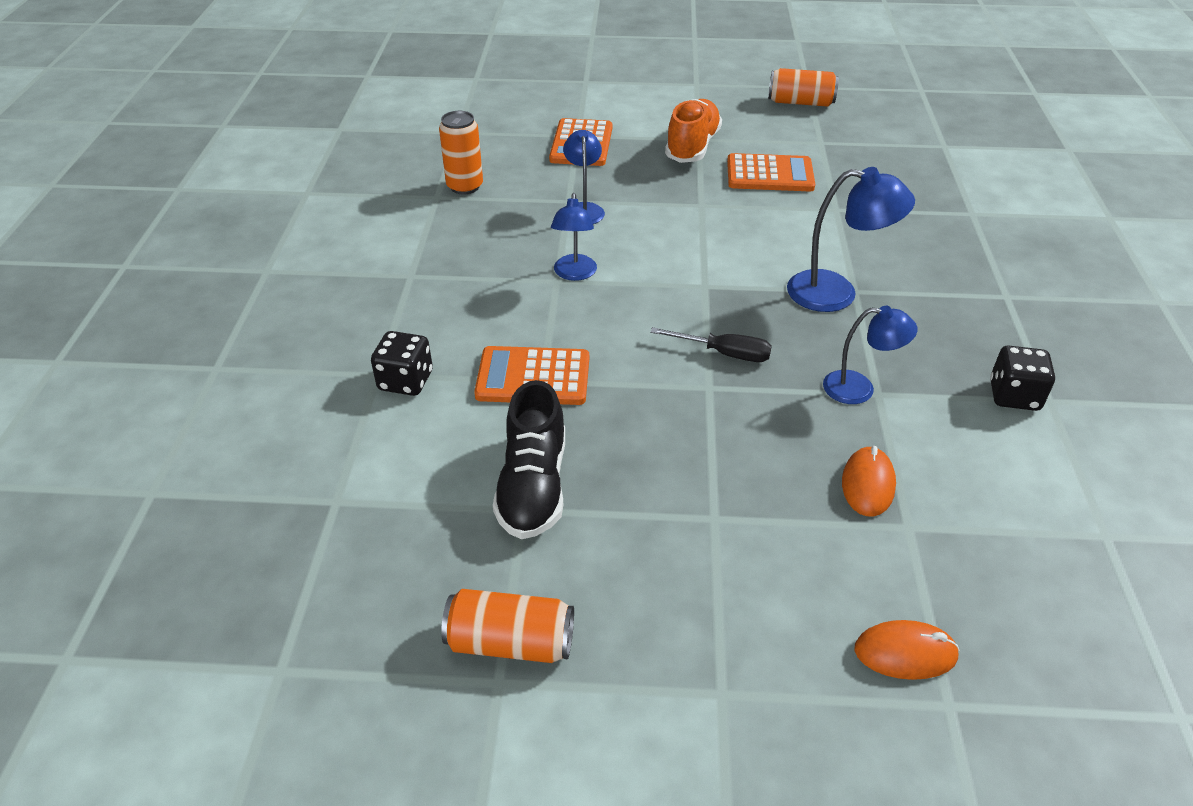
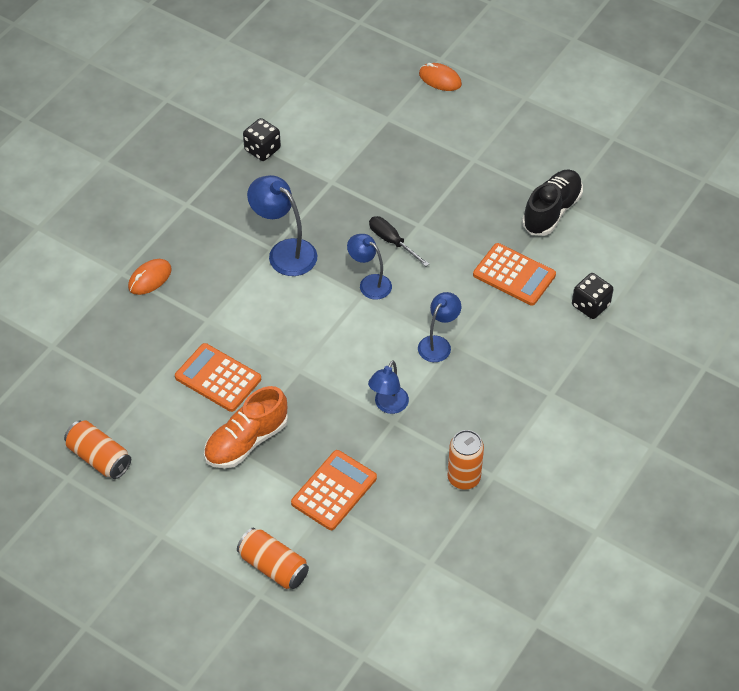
camera: 150 degrees left, 10 degrees up
(510, 642) = (600, 149): orange can -> orange can (273, 566)
(859, 388) = (338, 188): blue lamp -> blue lamp (370, 283)
(868, 484) = (386, 142): orange mouse -> orange mouse (150, 278)

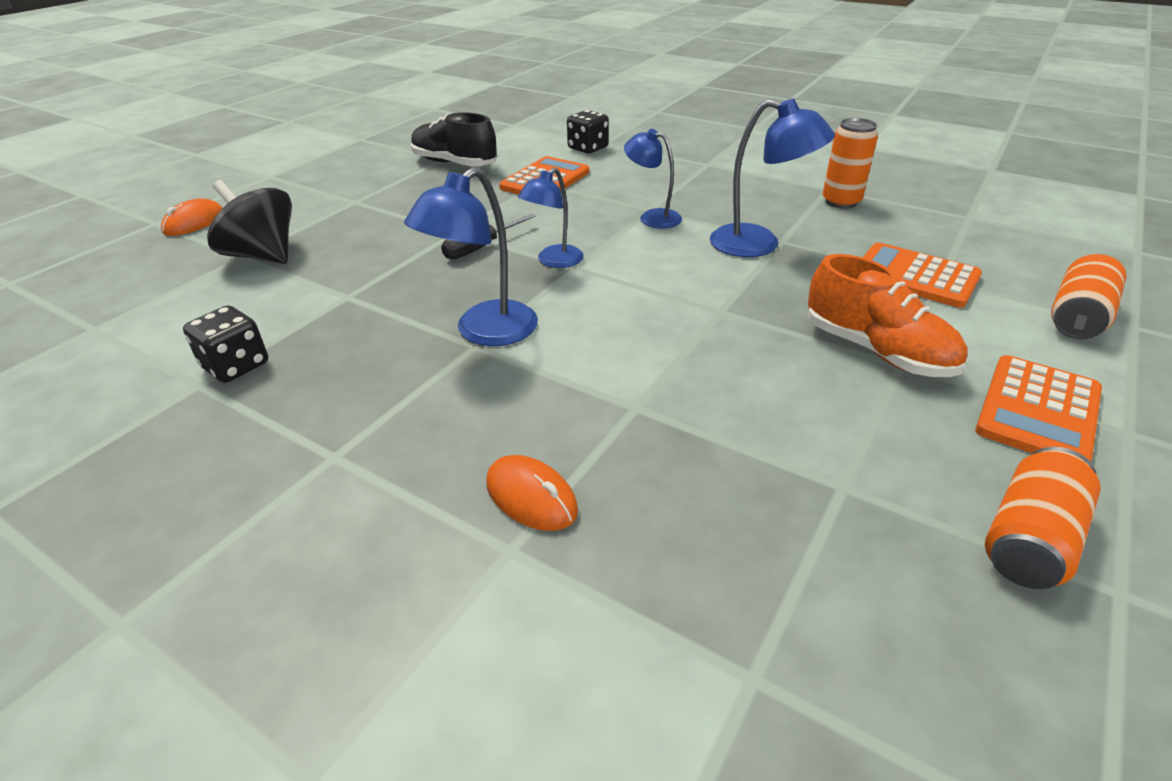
camera: 90 degrees left, 15 degrees down
(218, 378) = (763, 387): orange calculator -> orange calculator (1038, 411)
(387, 128) = (262, 256): none -> black spinning top
(388, 406) = (759, 244): blue lamp -> blue lamp, size x1.52

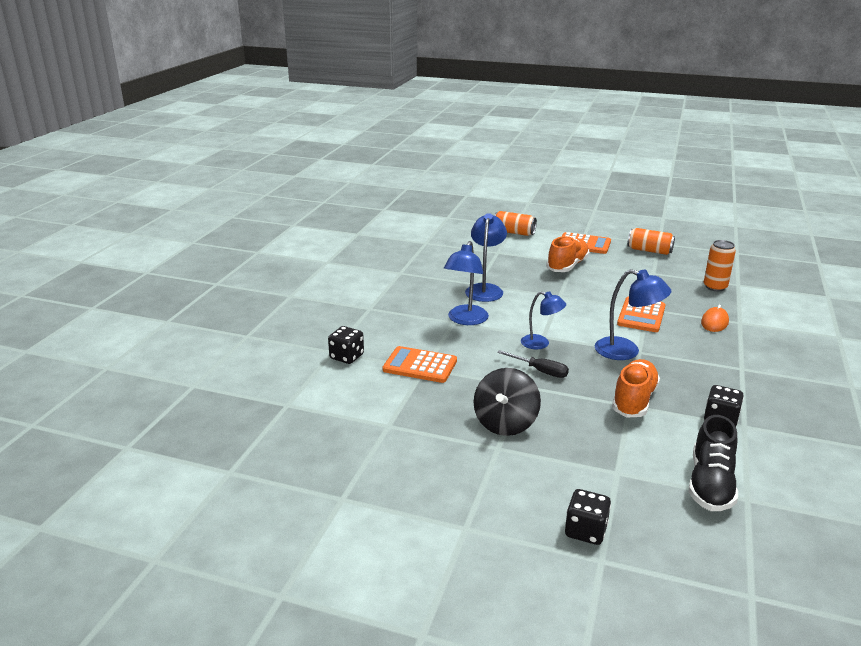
camera: 105 degrees left, 10 degrees down
(194, 222) = (585, 531): orange mouse -> black dice
(262, 256) = (610, 461): black spinning top -> black spinning top (505, 423)
(353, 303) = (634, 400): none -> orange shoe
(455, 163) = (398, 416): black shoe -> black shoe (710, 484)
(652, 217) = (465, 320): blue lamp -> blue lamp, size x1.52
(841, 202) = (418, 269): orange can -> orange can (715, 287)
(915, 276) = (498, 257): orange calculator -> orange calculator (641, 315)

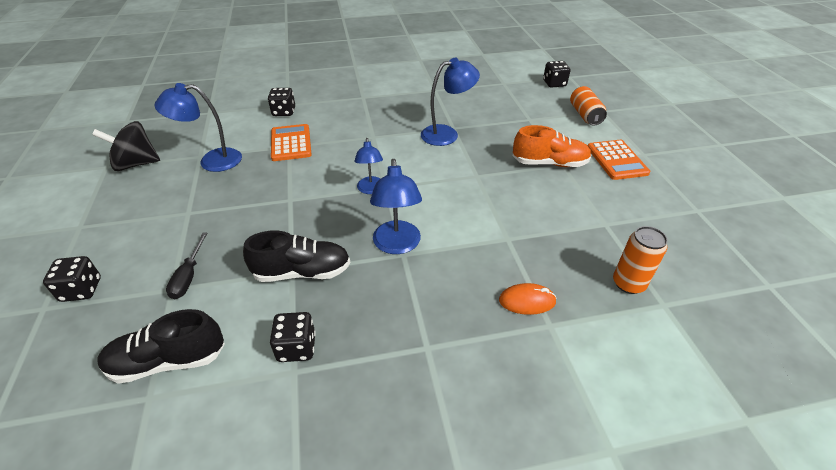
camera: 60 degrees right, 15 degrees up
(452, 226) = (554, 83): none -> black dice
(465, 320) = (381, 141): blue lamp -> blue lamp (212, 161)
(505, 423) = (225, 206): black spinning top -> black spinning top (136, 164)
(540, 371) = (321, 202): black screwdriver -> black screwdriver (189, 276)
(634, 400) = (302, 272): orange shoe -> black shoe
(641, 315) = (487, 238): orange calculator -> none
(649, 251) = (664, 208): orange can -> none

